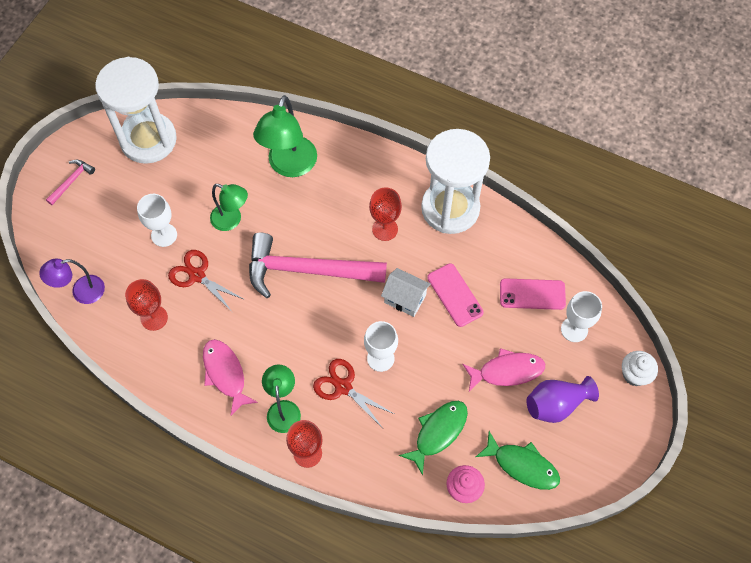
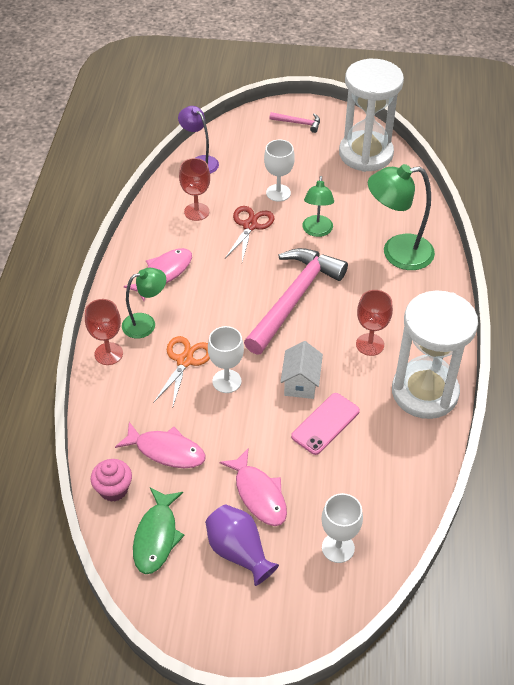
camera: 70 degrees right, 15 degrees down
(308, 270) = (293, 299): pink hammer -> pink hammer turned 45 degrees clockwise
(343, 387) = (185, 361): red scissors -> orange scissors
(438, 432) = (166, 451): green fish -> pink fish
(532, 294) = (361, 495): pink phone -> none
(634, 374) = (309, 626): white cupcake -> none

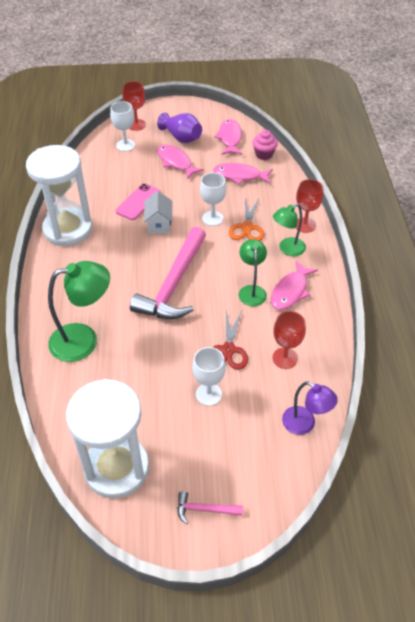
camera: 170 degrees right, 0 degrees up
(156, 536) = (230, 138): green fish -> pink fish
(317, 231) = (162, 353): green lamp -> green lamp (251, 291)
(370, 344) = (108, 256): red goblet -> red goblet (136, 125)

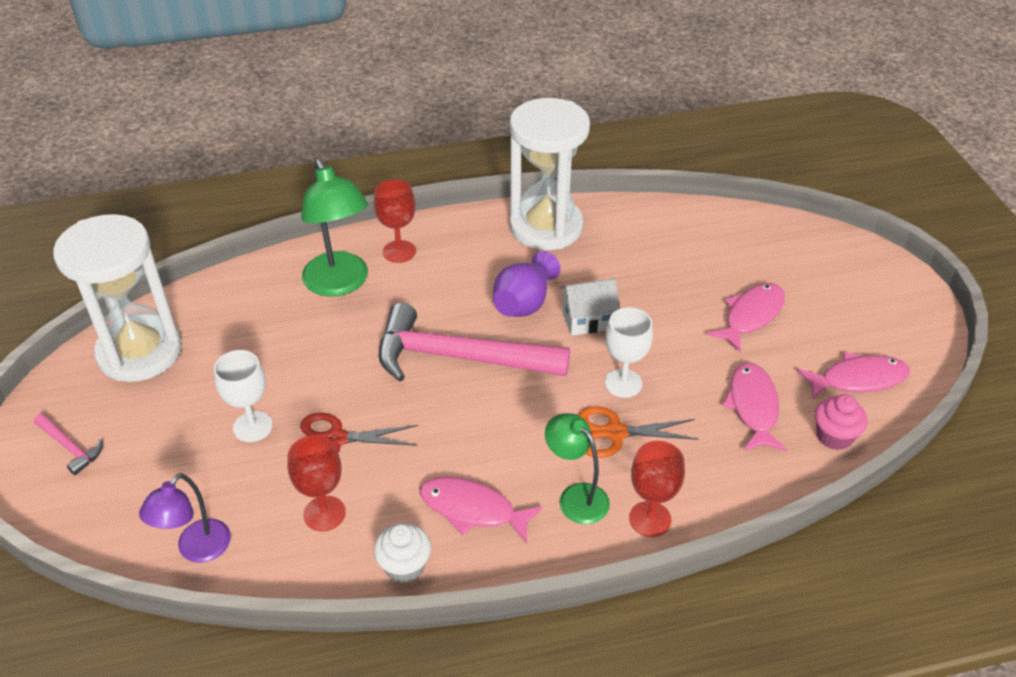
camera: 80 degrees right, 5 degrees down
(125, 145) = (766, 249): white goblet -> none
(136, 125) = (828, 252): red goblet -> red goblet (399, 251)
(138, 202) = (631, 288): pink phone -> none
(181, 137) = (823, 313): purple vase -> purple vase (524, 303)
(205, 509) = (70, 447): pink hammer -> pink hammer turned 135 degrees clockwise
(251, 291) = (464, 455): green lamp -> none
(325, 324) = (404, 566): none -> white cupcake

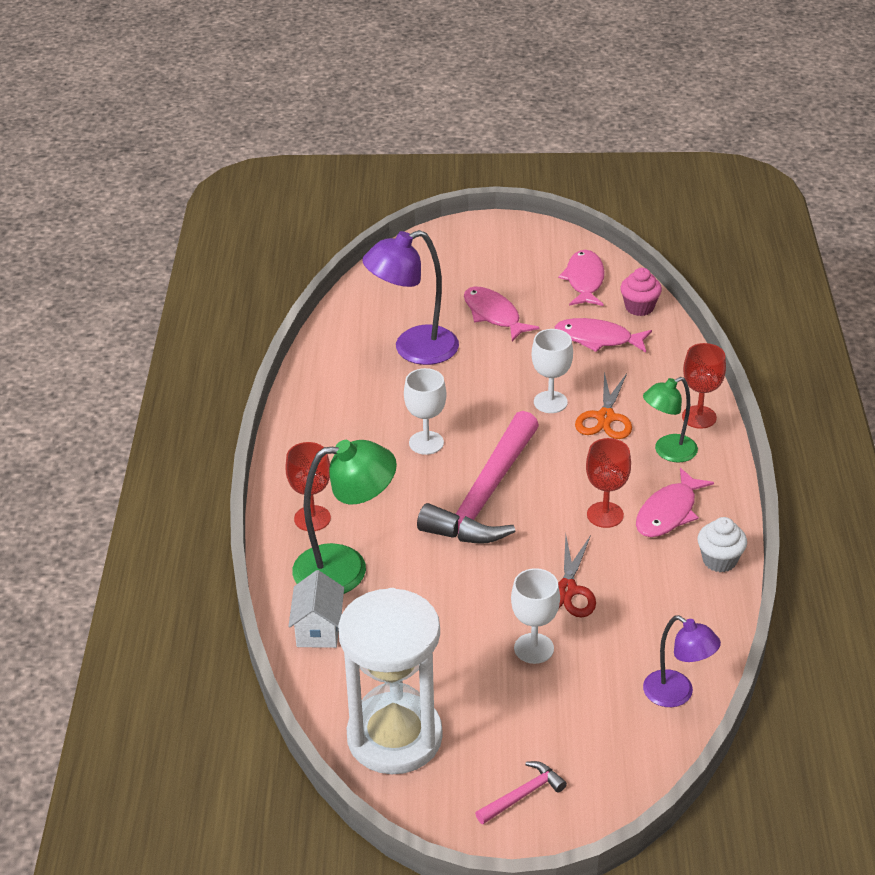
camera: 75 degrees left, 5 degrees down
(324, 513) = (653, 605): red goblet -> red goblet (605, 515)
(524, 303) = (426, 443): purple vase -> white goblet
(546, 227) = (320, 410): white hourglass -> none
(587, 320) = (464, 408): white house -> white house (318, 629)
(663, 269) = (413, 349): none -> purple lamp

